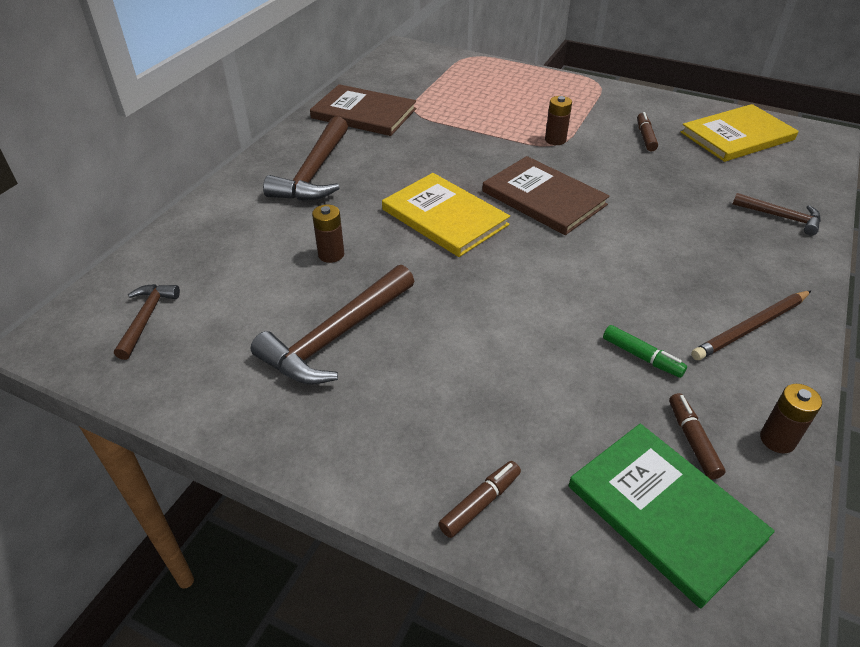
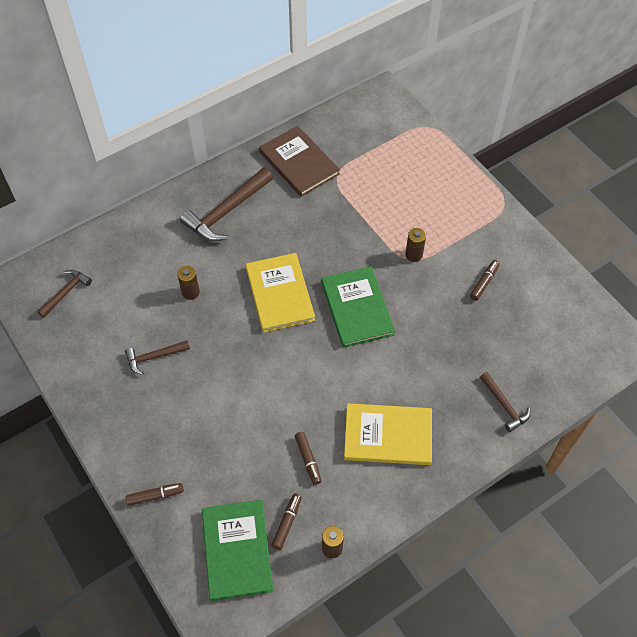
camera: 30 degrees right, 15 degrees up
(336, 337) = (154, 357): brown hammer -> brown hammer, size x0.56
(543, 198) = (357, 308): brown book -> green book
(642, 357) = (308, 460): green marker -> brown marker
(737, 136) = (556, 315): yellow book -> yellow book (388, 436)
(751, 328) = (391, 476): brown pencil -> none

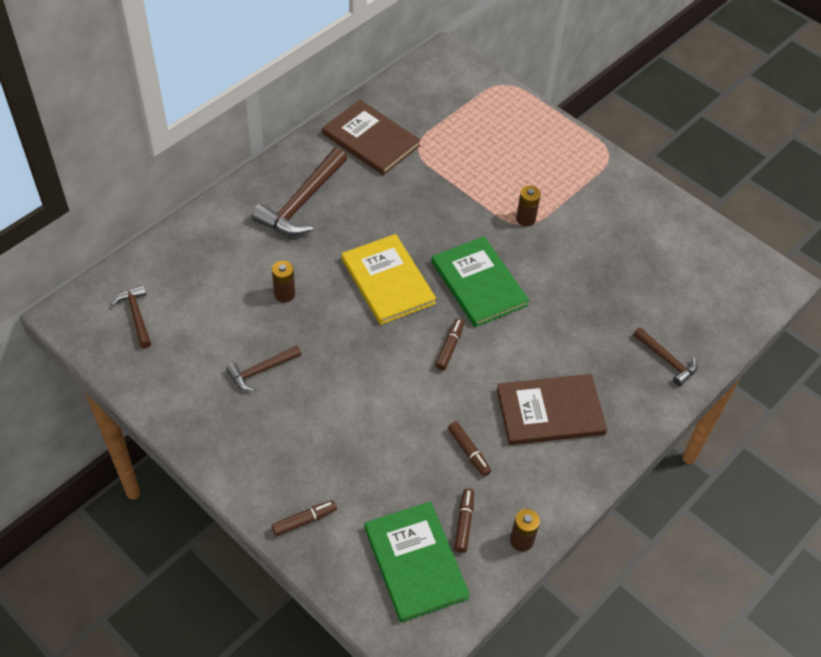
camera: 15 degrees left, 5 degrees down
(66, 292) = (136, 316): brown hammer -> brown hammer turned 45 degrees counterclockwise
(388, 436) = (550, 412): yellow book -> brown book
(484, 283) = (610, 237): brown marker -> brown marker (449, 347)

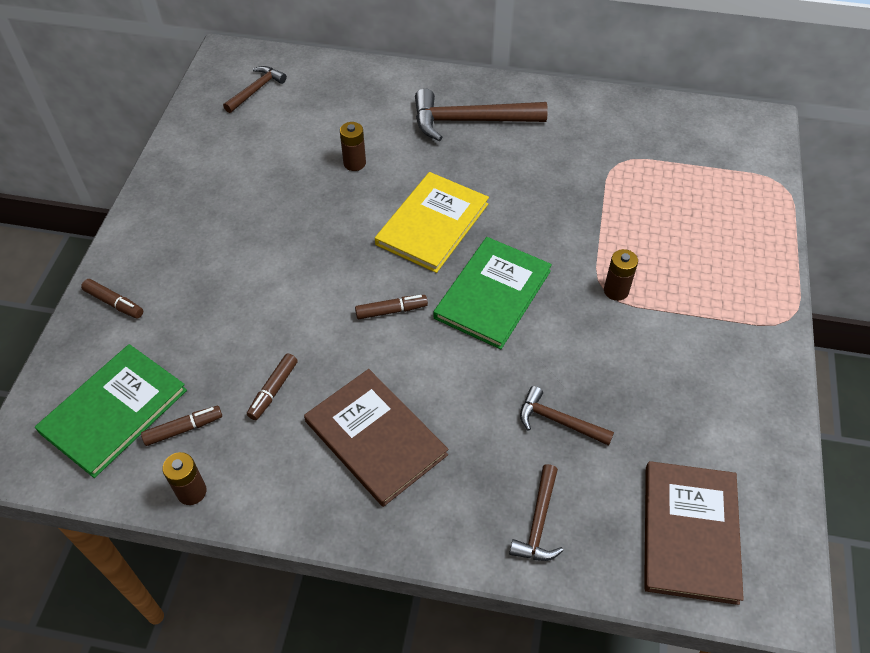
camera: 60 degrees right, 0 degrees up
(261, 370) = (258, 191): brown hammer -> brown hammer (558, 421)
(371, 140) = (593, 126): brown book -> brown book (689, 532)

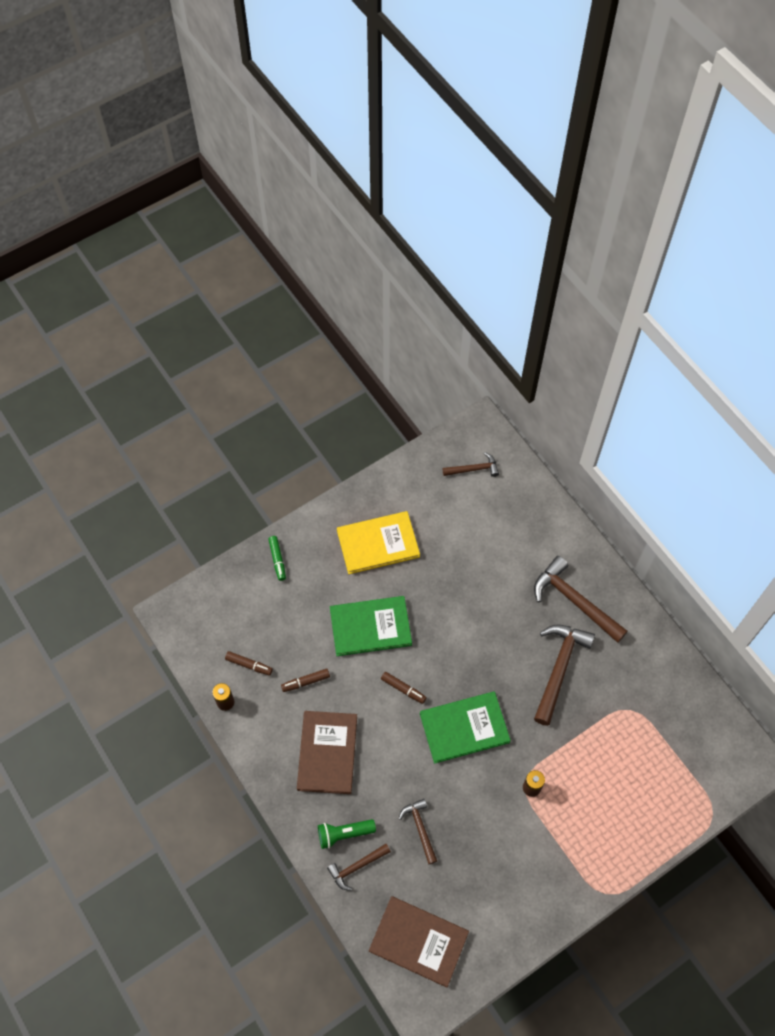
camera: 45 degrees right, 10 degrees up
(114, 303) = (277, 560): brown marker -> green marker
(114, 411) = (228, 626): green book -> green book (370, 627)
(354, 163) = (477, 574): brown battery -> none
(432, 224) = (478, 654): yellow book -> yellow book (378, 543)
(486, 502) = (344, 834): none -> green flashlight
(520, 179) = (559, 668): none -> brown hammer
(689, 532) = (418, 941): brown book -> brown book turned 60 degrees clockwise

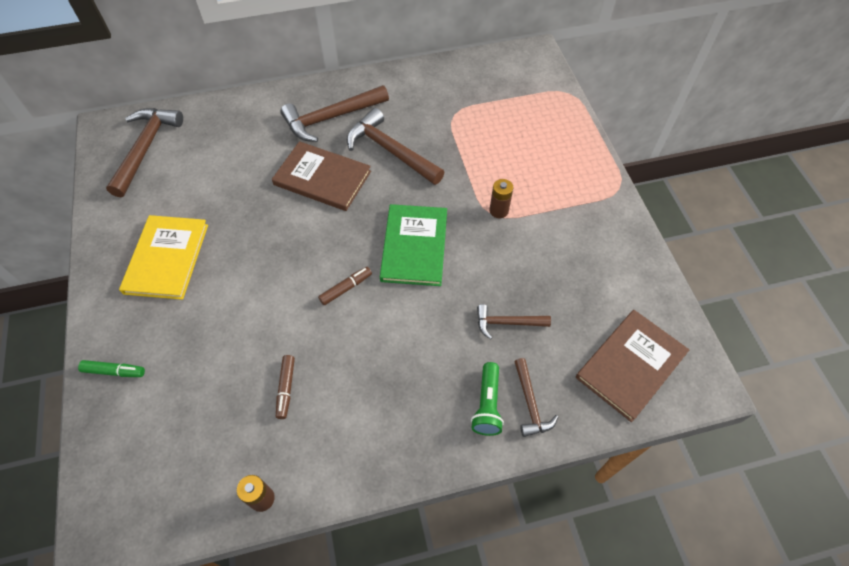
camera: 70 degrees left, 5 degrees down
(249, 665) = (229, 451): brown marker -> none
(327, 753) = (383, 392): brown book -> brown book (322, 178)
(370, 627) = (258, 297): green book -> none
(474, 469) = (146, 148): brown hammer -> brown hammer, size x1.79

